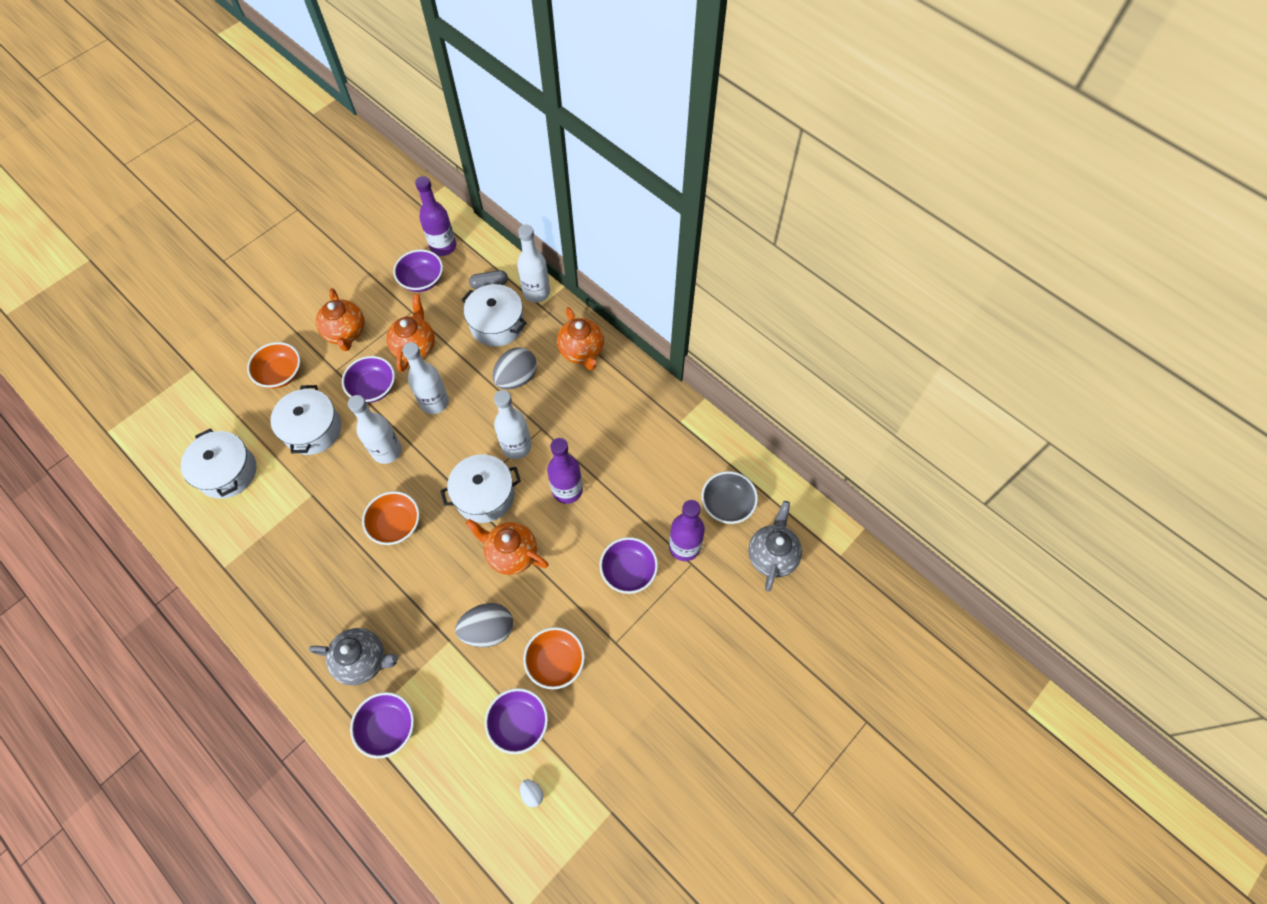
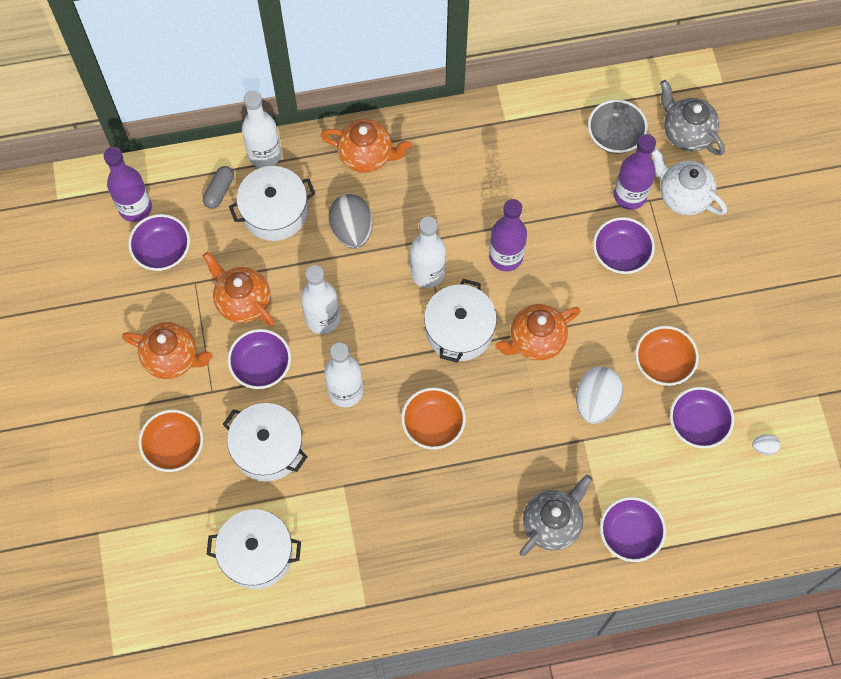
camera: 55 degrees left, 5 degrees up
(488, 630) = (596, 401): grey egg -> white egg
(714, 587) = (683, 196): none -> white teapot

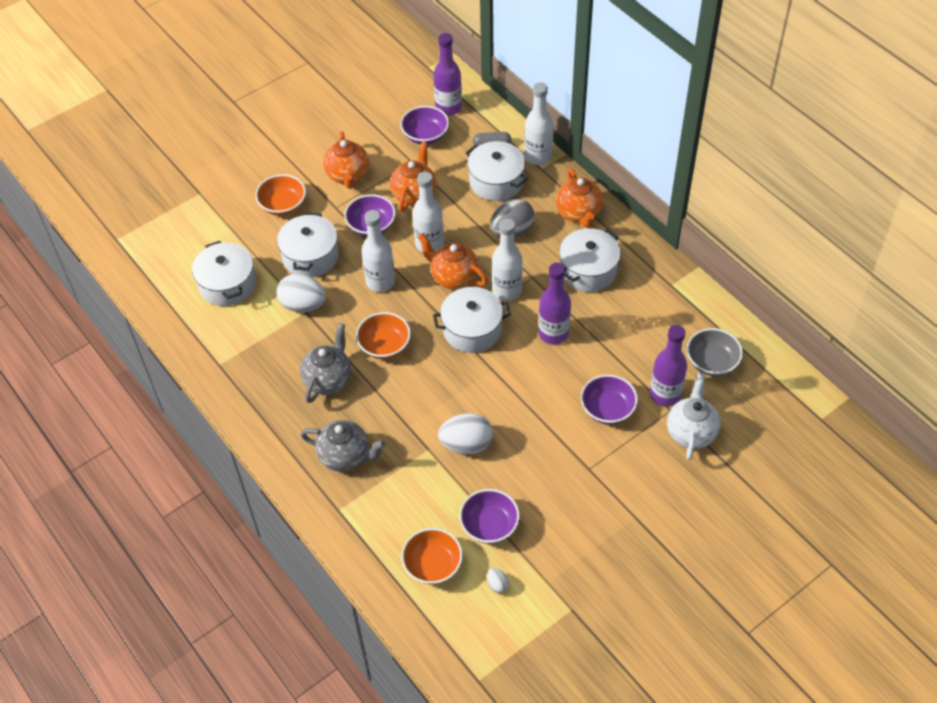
camera: 65 degrees right, 15 degrees down
(332, 484) = (303, 305): none -> white egg
(445, 185) = (588, 270): none -> white pot
(535, 340) = (494, 382): orange teapot -> orange teapot (454, 277)
(629, 534) = (365, 514): purple bowl -> none
(663, 363) = (529, 478): orange bowl -> orange bowl (433, 565)
(686, 133) = (752, 411): grey teapot -> grey teapot (328, 379)

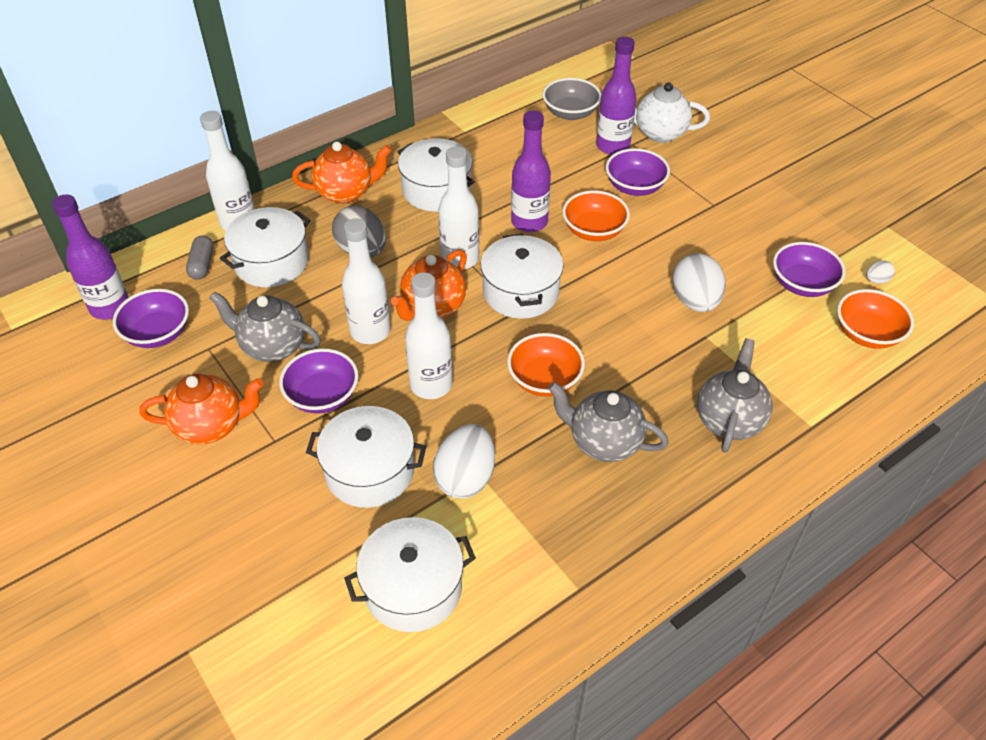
camera: 90 degrees left, 5 degrees down
(283, 205) = (252, 513): orange bowl -> orange bowl (594, 231)
(414, 194) = (272, 347): orange teapot -> grey teapot

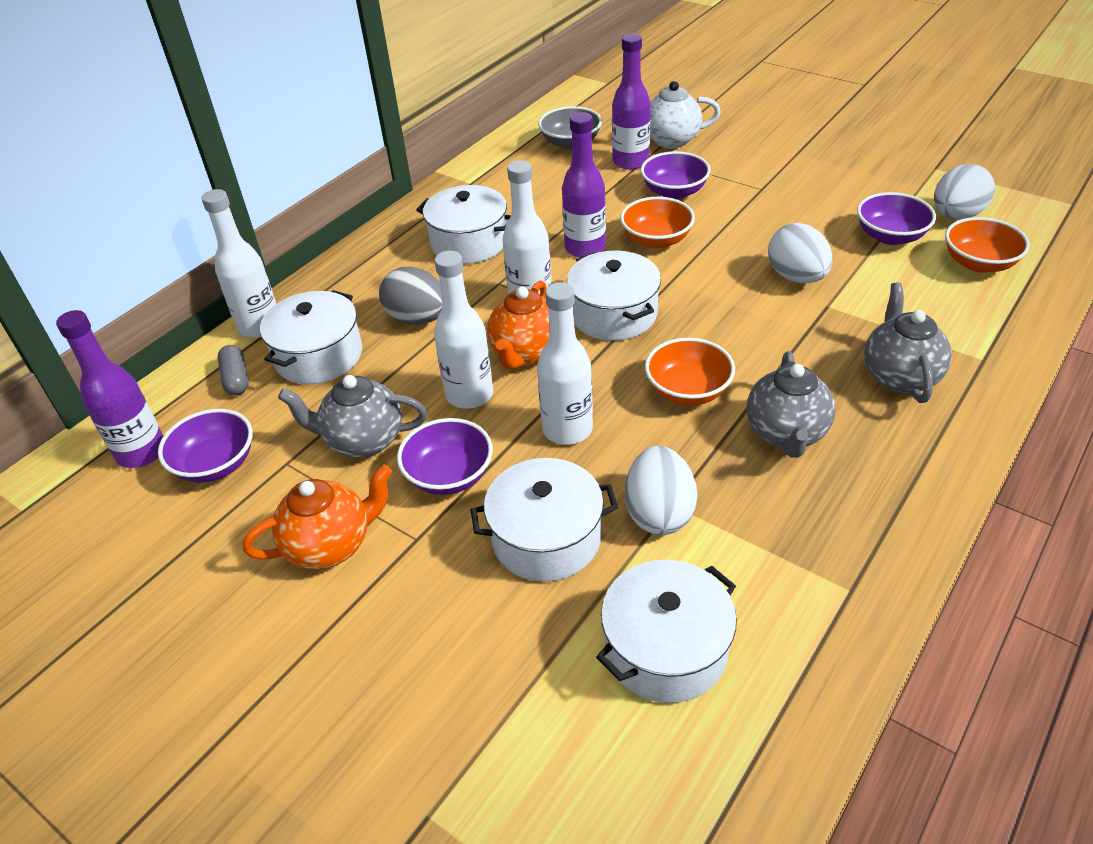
camera: 15 degrees left, 5 degrees down
(345, 192) = (369, 268): orange teapot -> none
(603, 442) = (786, 433): grey teapot -> grey teapot turned 90 degrees counterclockwise
(876, 280) = (956, 215): white egg -> white egg, size x2.17

